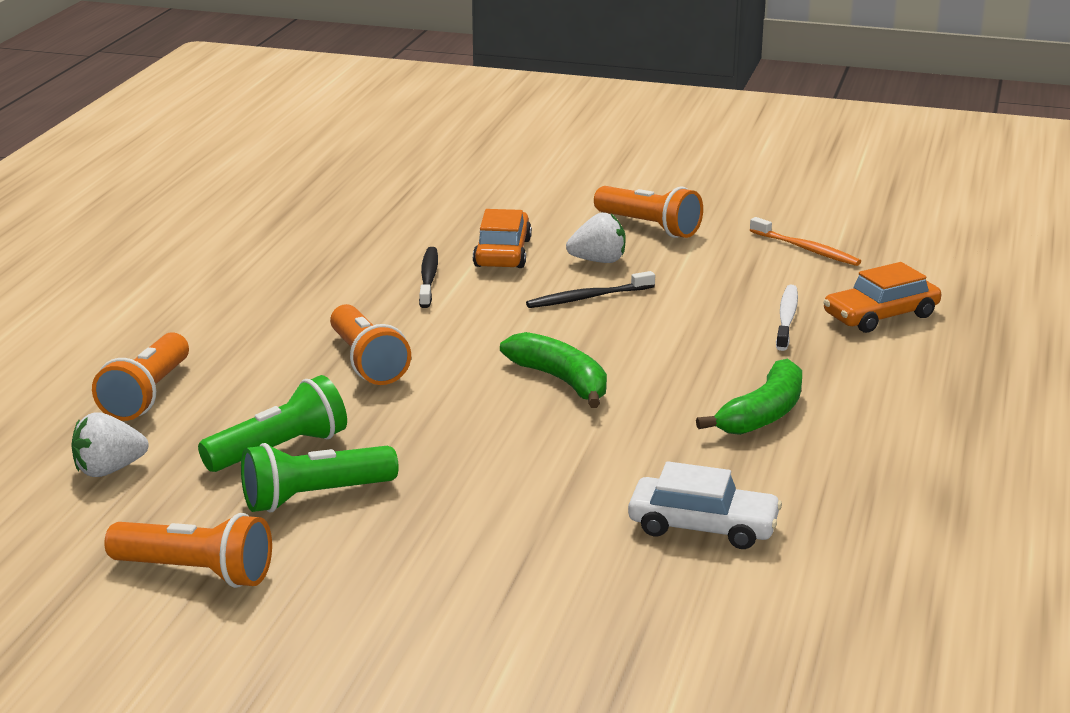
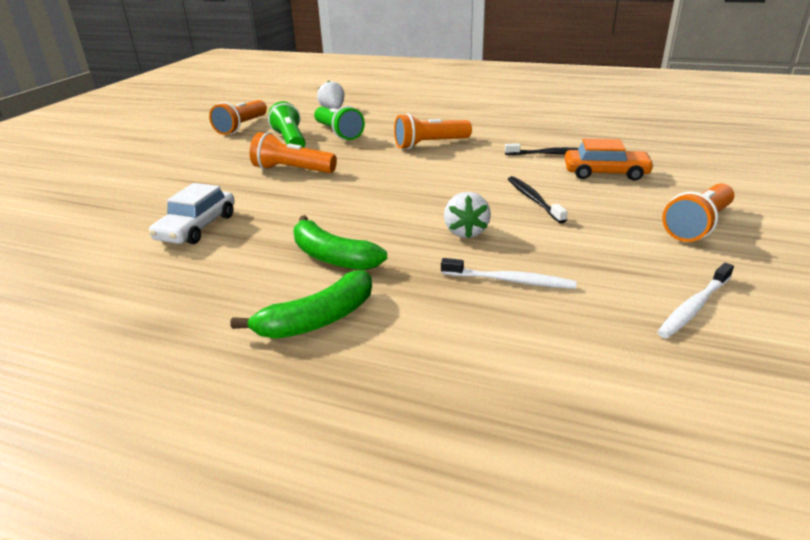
camera: 95 degrees right, 5 degrees up
(147, 395) = (400, 109): orange flashlight -> orange flashlight (292, 170)
(561, 381) = (399, 191): green banana -> green banana (318, 320)
(598, 261) = (606, 204): white strawberry -> white strawberry (465, 232)
(806, 249) = (694, 307): orange toothbrush -> white toothbrush
(880, 315) = (526, 338): orange car -> none

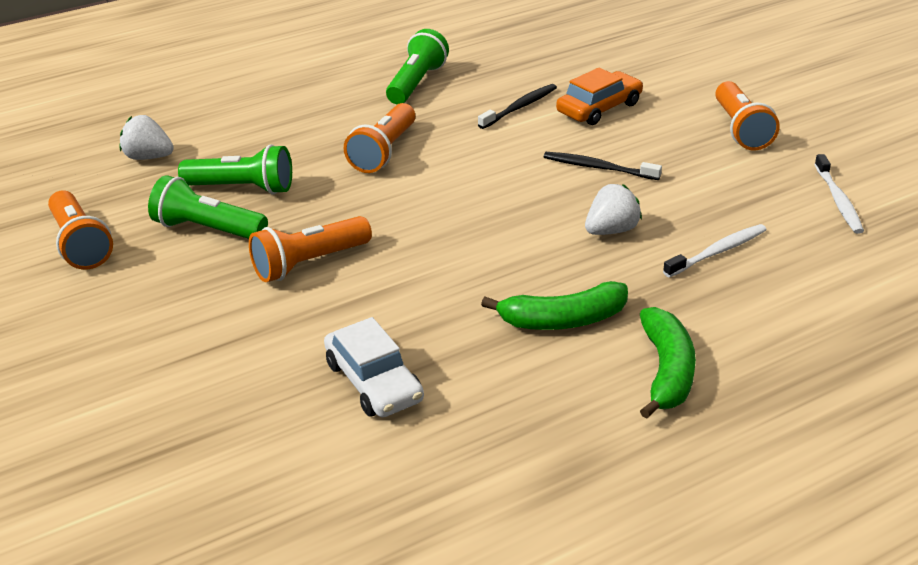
camera: 50 degrees left, 5 degrees up
(465, 232) = (611, 230): white strawberry -> white strawberry turned 75 degrees counterclockwise
(516, 124) = (417, 83): none -> green flashlight

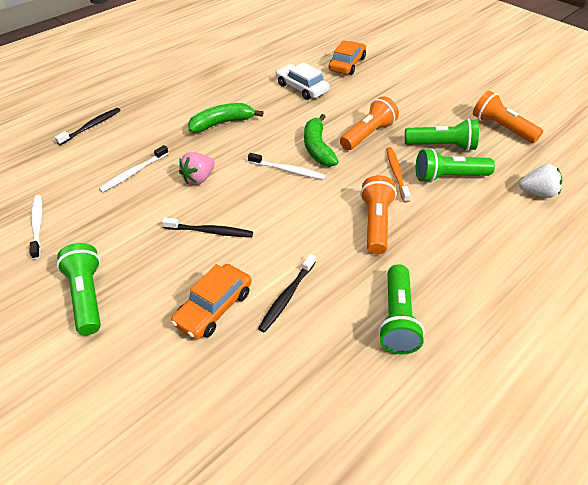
camera: 165 degrees right, 10 degrees up
(230, 438) = (347, 64): none -> orange car
(312, 201) = (396, 173): none -> orange toothbrush
(470, 225) = (288, 170): none -> white toothbrush
(611, 230) = (199, 179): white strawberry -> pink strawberry
(666, 371) = (171, 107): green banana -> green banana (317, 148)
(740, 130) = (87, 296): orange flashlight -> green flashlight
(824, 349) = (91, 126): none -> black toothbrush

